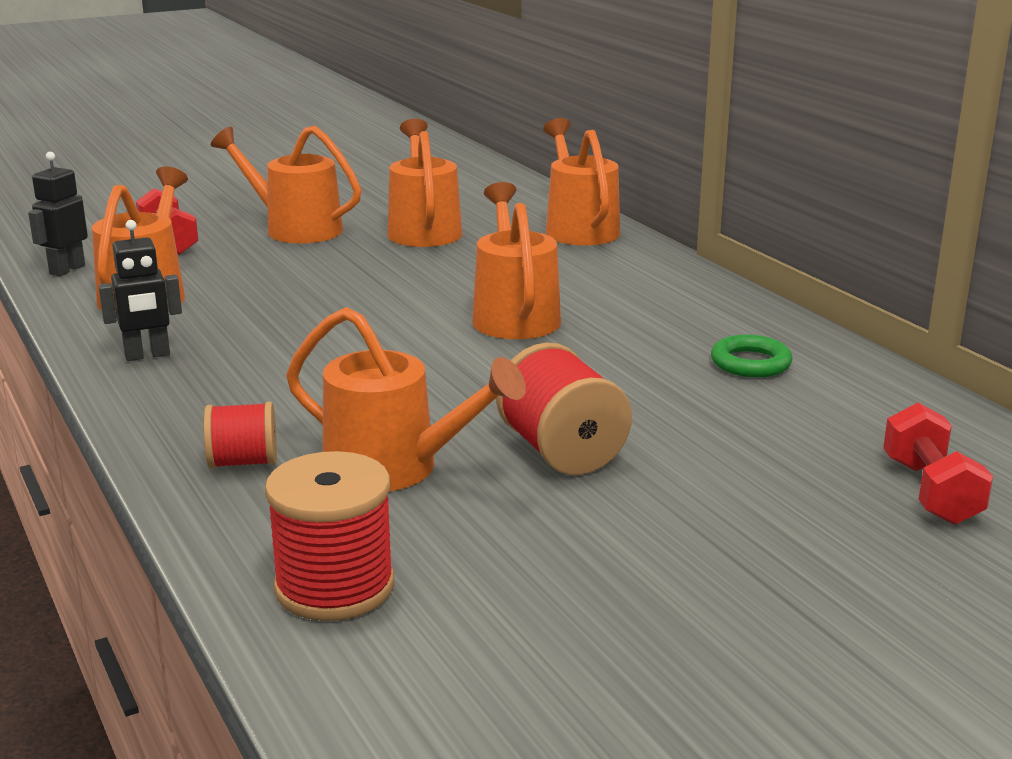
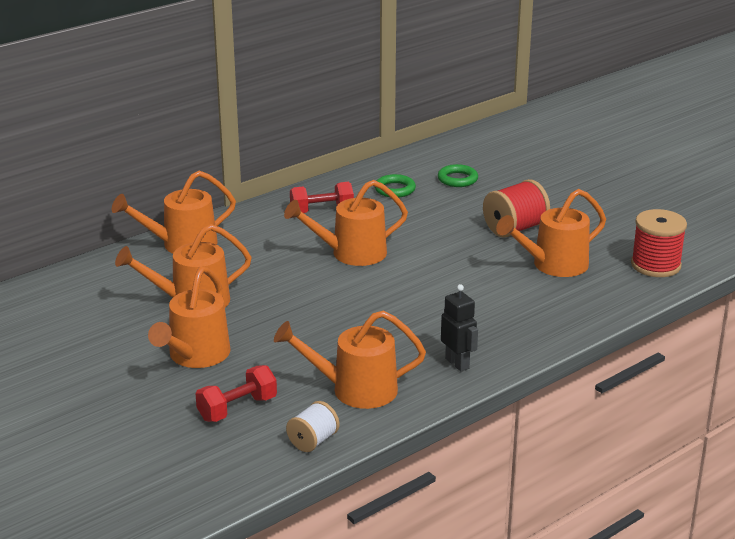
camera: 100 degrees left, 5 degrees up
(67, 270) = (313, 441): black robot -> white spool
(243, 462) = (570, 304): red spool -> none
(395, 468) = (553, 265): orange watering can -> orange watering can turned 135 degrees counterclockwise
(799, 422) = (457, 179): none -> green ring
(930, 491) = (508, 157): red dumbbell -> red dumbbell (321, 211)

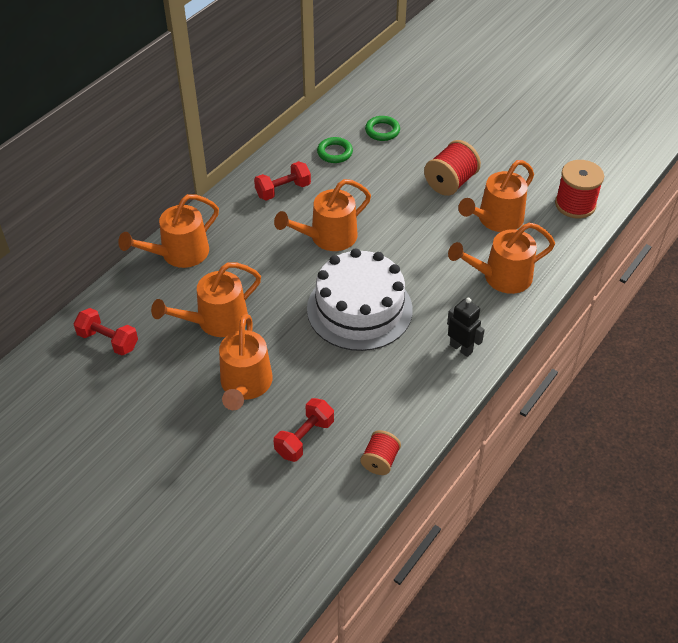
camera: 15 degrees left, 20 degrees up
(70, 300) = (108, 341): none -> red dumbbell
(313, 441) = (380, 461): white spool -> red spool
(354, 390) = (391, 396): orange watering can -> orange watering can (500, 277)
(356, 315) = (359, 309): none -> white cake

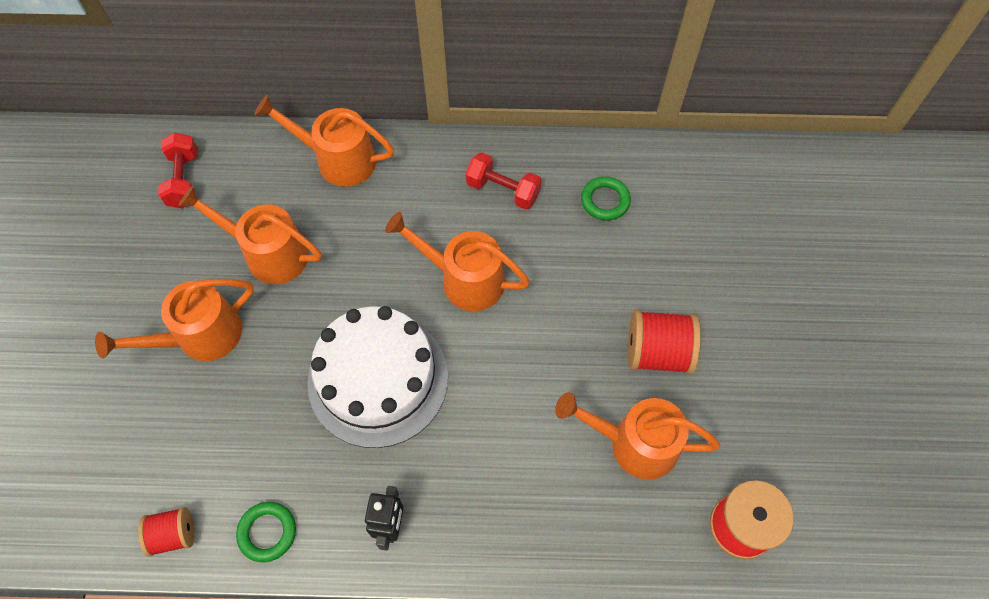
camera: 55 degrees right, 15 degrees up
(304, 438) = (162, 438): red dumbbell -> none
(382, 131) = (684, 225): green ring -> green ring (267, 532)
(500, 277) = (538, 506): orange watering can -> none

